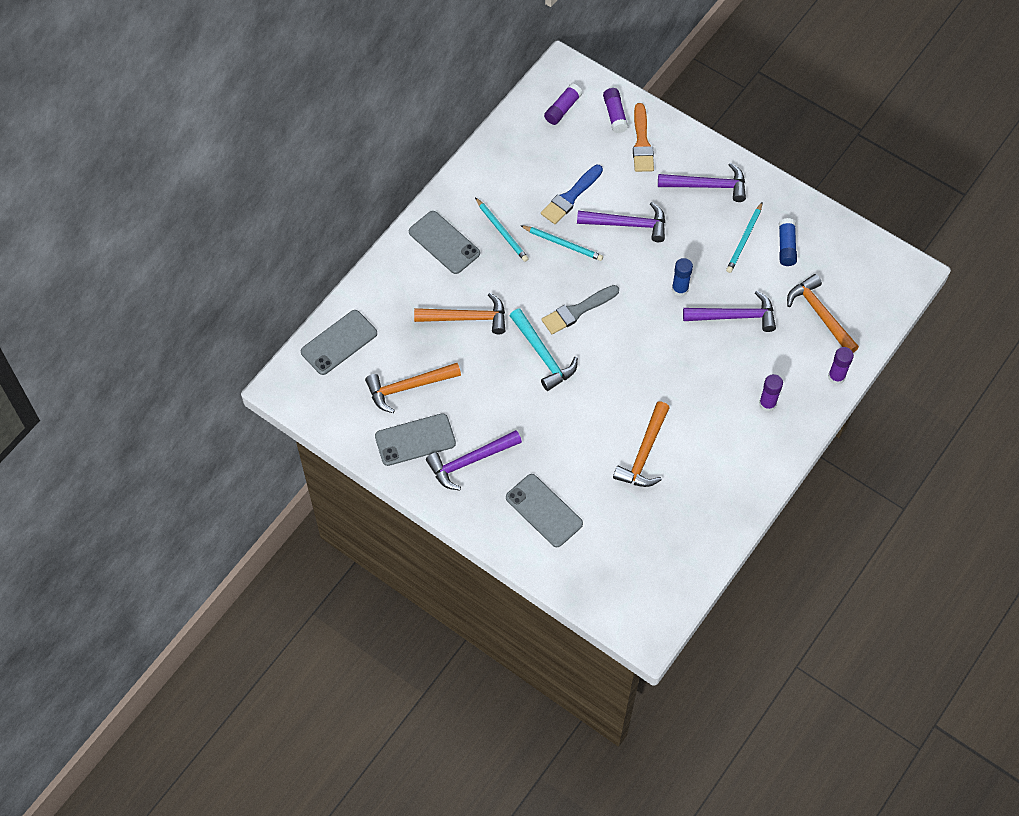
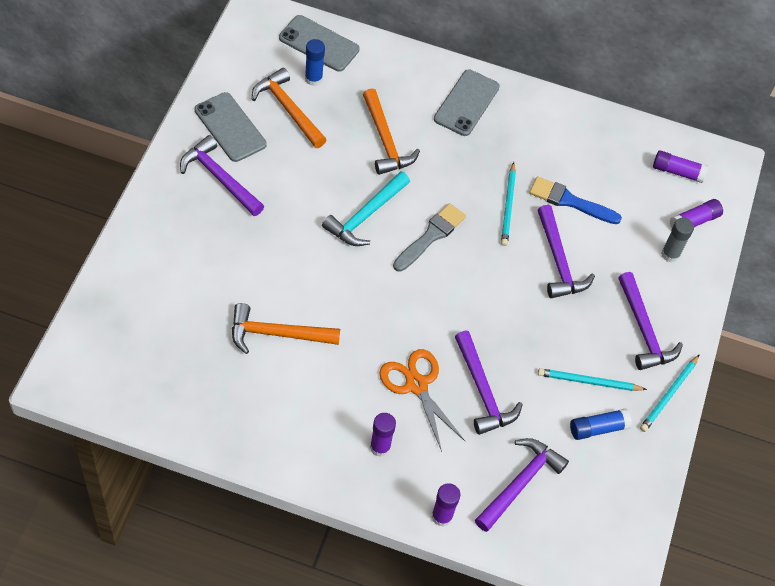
camera: 65 degrees right, 5 degrees down
(502, 231) = (501, 149): turquoise pencil -> turquoise pencil (669, 395)
(544, 510) = (181, 254): grey phone -> none
(577, 311) = (431, 236): grey brush -> grey brush turned 90 degrees clockwise
(642, 142) = (670, 254): orange brush -> grey glue stick
(680, 289) = (496, 328): blue glue stick -> blue glue stick (313, 79)
(718, 362) = (416, 385): none -> orange scissors
(820, 315) = (519, 483): orange hammer -> purple hammer

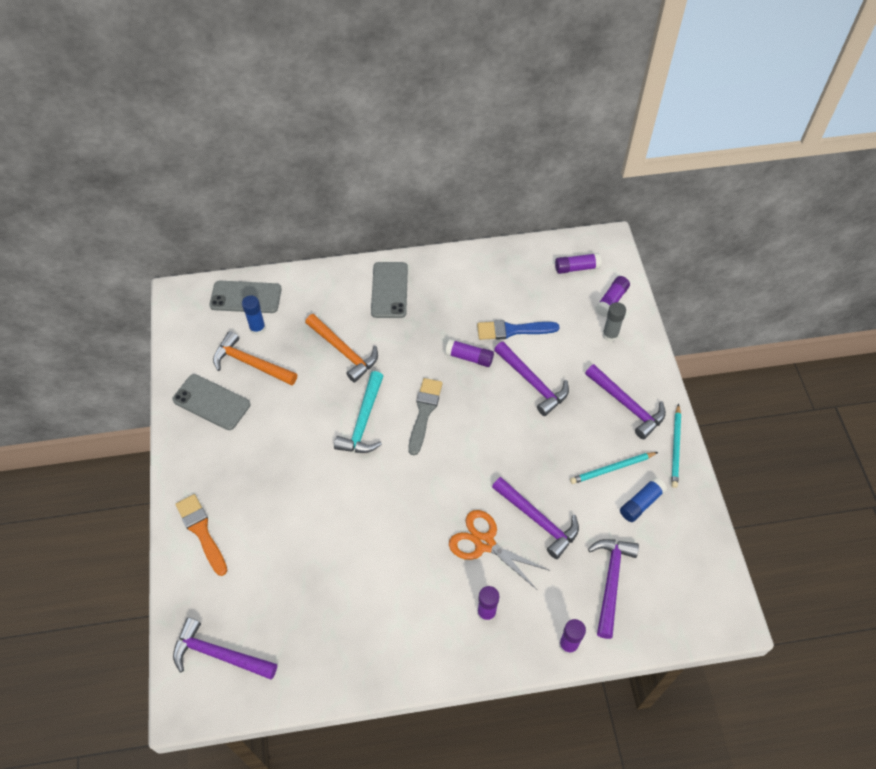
camera: 20 degrees left, 0 degrees up
(155, 240) = (201, 531): none -> orange brush
(220, 178) = (227, 450): purple hammer -> purple hammer (219, 655)
(277, 334) = (349, 560): orange hammer -> none
(508, 206) = (469, 357): turquoise pencil -> purple glue stick

